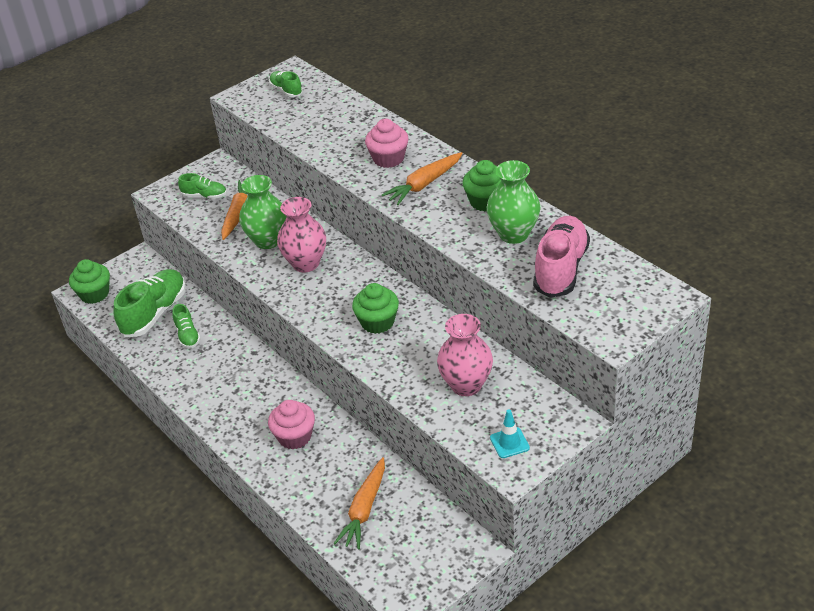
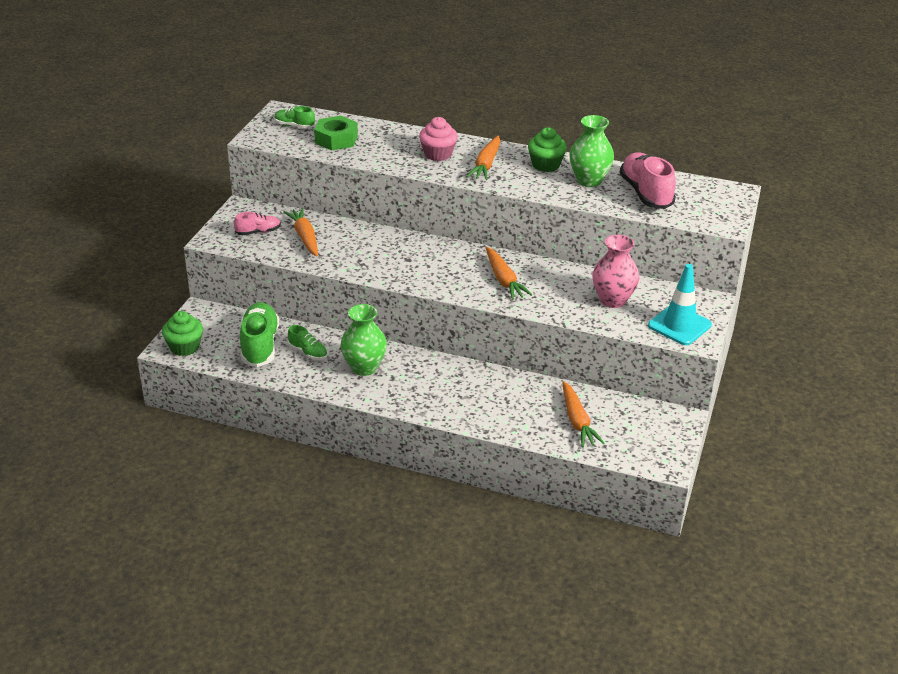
camera: 35 degrees left, 5 degrees down
(204, 196) = (258, 232): green shoe -> pink shoe
(267, 240) = (352, 249): green vase -> green vase (364, 367)
(294, 437) = (474, 393): pink cupcake -> none
(305, 263) = (402, 257): pink vase -> none
(309, 116) = (336, 139): none -> green nut
(377, 322) = (504, 280): green cupcake -> orange carrot
(509, 443) = (679, 325): turquoise traffic cone -> turquoise traffic cone, size x1.86

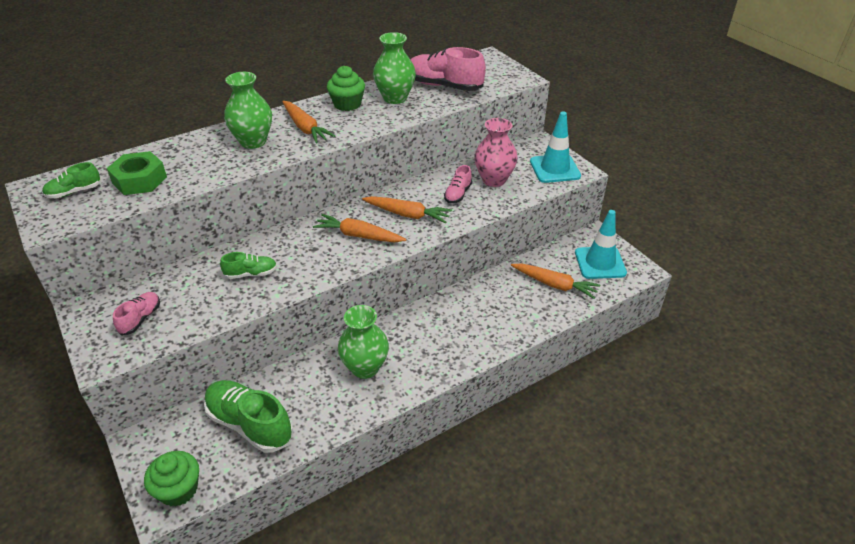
camera: 50 degrees left, 5 degrees up
(305, 237) = (195, 292): orange carrot -> orange carrot (358, 235)
(308, 352) = (301, 394): green shoe -> green shoe (251, 274)
(438, 154) = (253, 141): pink cupcake -> green vase
(565, 291) = (458, 194): none -> pink shoe
(643, 436) = (600, 263): none -> turquoise traffic cone

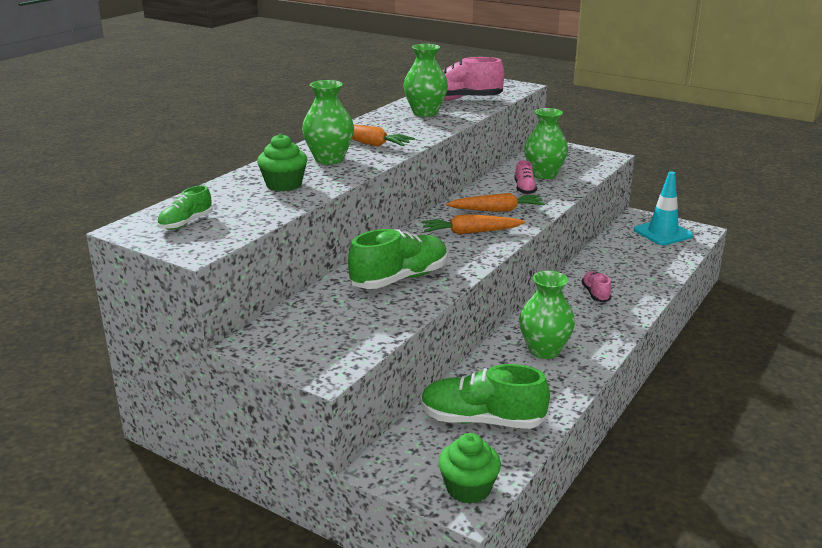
camera: 25 degrees left, 15 degrees down
(139, 180) = (248, 203): green nut -> none
(140, 319) = (326, 335): pink shoe -> pink shoe (595, 294)
(251, 274) = (400, 279): green shoe -> green shoe, size x1.90
(347, 104) = (385, 123): green cupcake -> green cupcake (284, 185)
(494, 180) = (544, 174): pink vase -> green vase
(555, 169) = (586, 159): turquoise traffic cone -> none
(555, 285) = (643, 255): orange carrot -> none

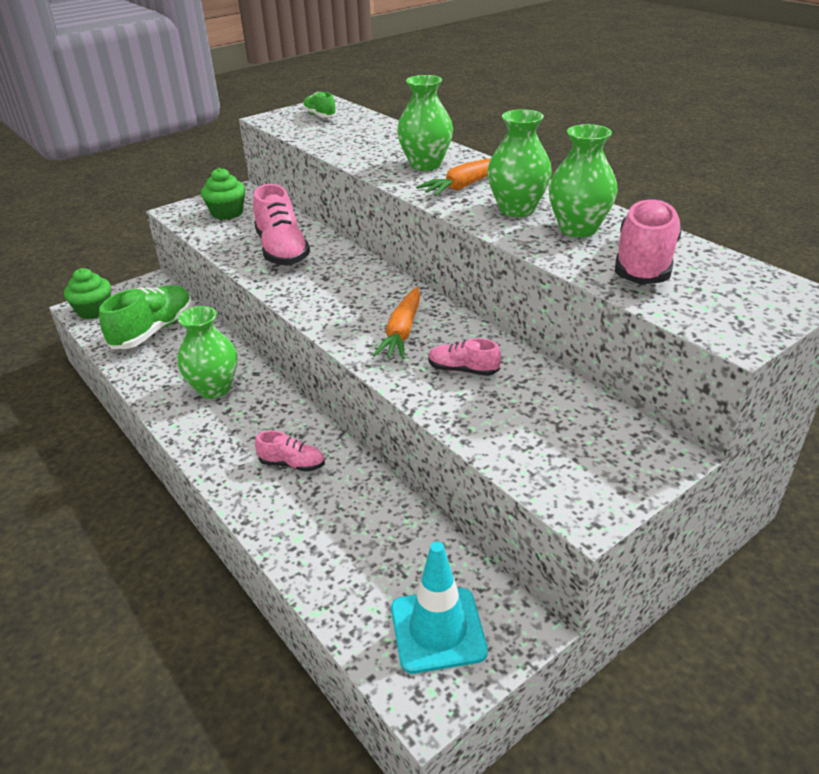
camera: 110 degrees right, 10 degrees up
(284, 185) = (371, 145): green cupcake -> green cupcake (227, 213)
(400, 279) = (282, 250): green shoe -> pink shoe
(470, 232) = (352, 302): orange carrot -> none
(544, 174) = (515, 403): green vase -> green vase (517, 209)

